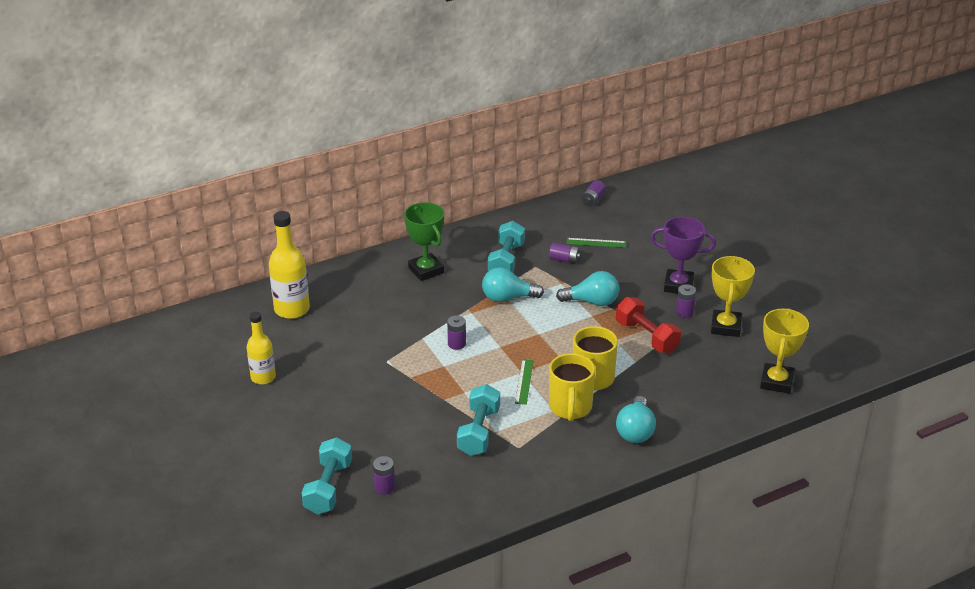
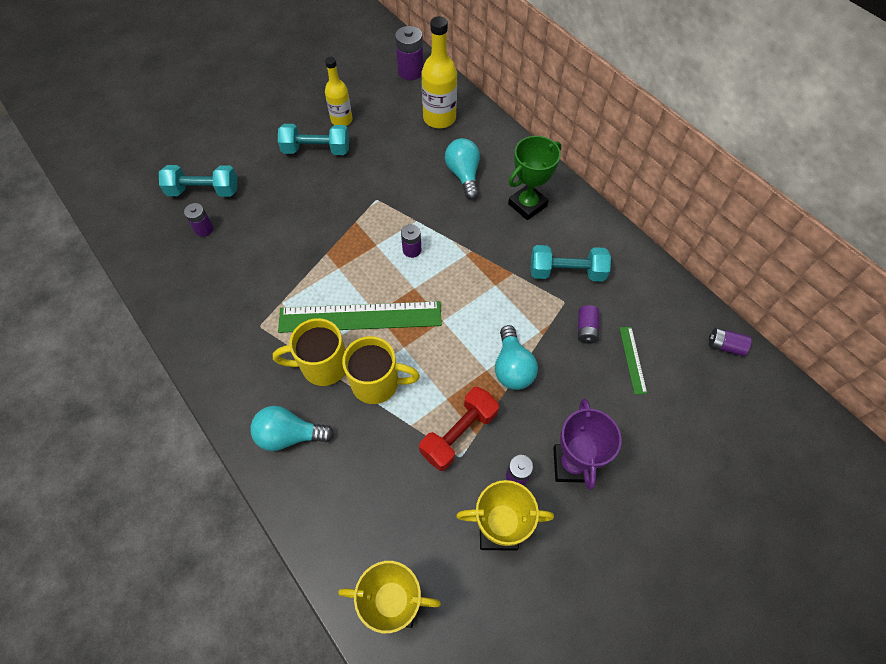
camera: 80 degrees right, 25 degrees up
(211, 322) = (410, 71): none -> purple battery
(478, 432) = (280, 288): turquoise dumbbell -> turquoise dumbbell (316, 150)
(507, 298) = (498, 283): turquoise light bulb -> turquoise light bulb (463, 175)
(524, 382) = (360, 317): green ruler -> green ruler, size x2.27

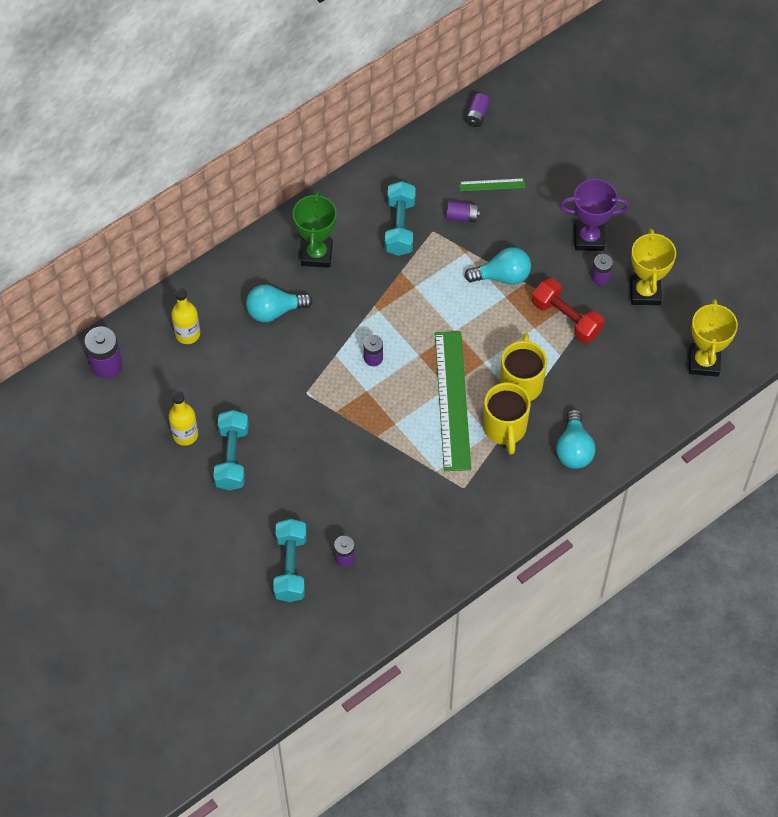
camera: 90 degrees left, 0 degrees up
(439, 118) = (187, 334): yellow bottle -> yellow bottle, size x0.66
(527, 205) = (316, 254): green trophy -> green trophy turned 45 degrees clockwise

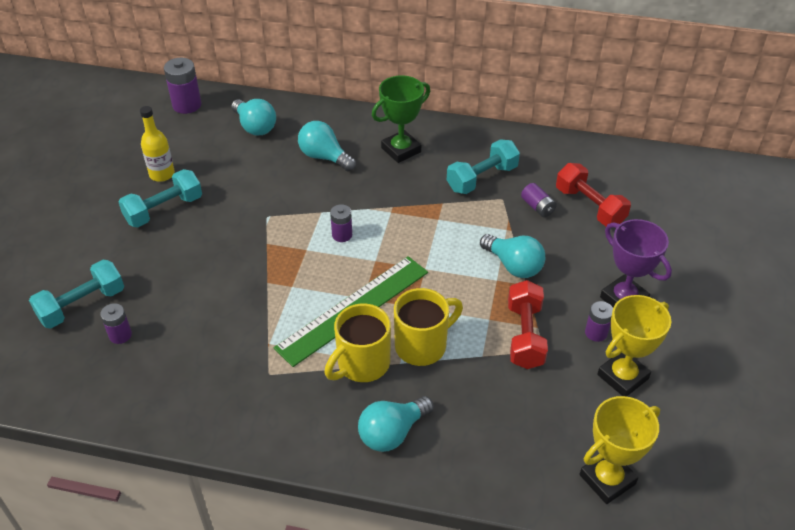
camera: 50 degrees right, 15 degrees down
(187, 334) = (255, 127): yellow bottle -> turquoise light bulb
(477, 115) = (638, 160): purple battery -> none
(492, 185) = (589, 206): green ruler -> red dumbbell

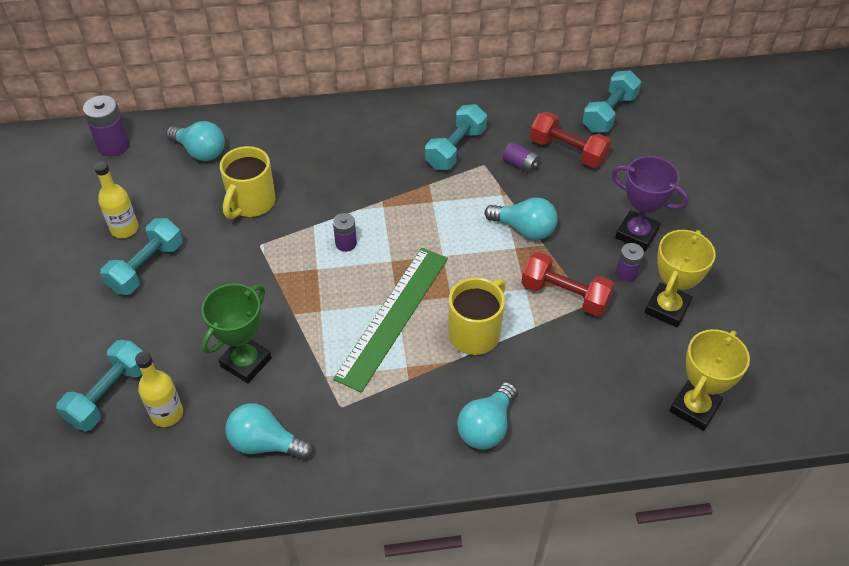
camera: 20 degrees left, 5 degrees up
(120, 335) = (167, 414): purple battery -> yellow bottle
(324, 157) = (289, 166): turquoise light bulb -> turquoise light bulb (265, 443)
(362, 364) = (427, 369): yellow mug -> yellow mug (251, 203)
(401, 150) = (363, 139): green trophy -> green trophy (246, 362)
(525, 335) = (565, 295): red dumbbell -> red dumbbell turned 45 degrees counterclockwise
(647, 182) = (609, 113): none -> turquoise dumbbell

